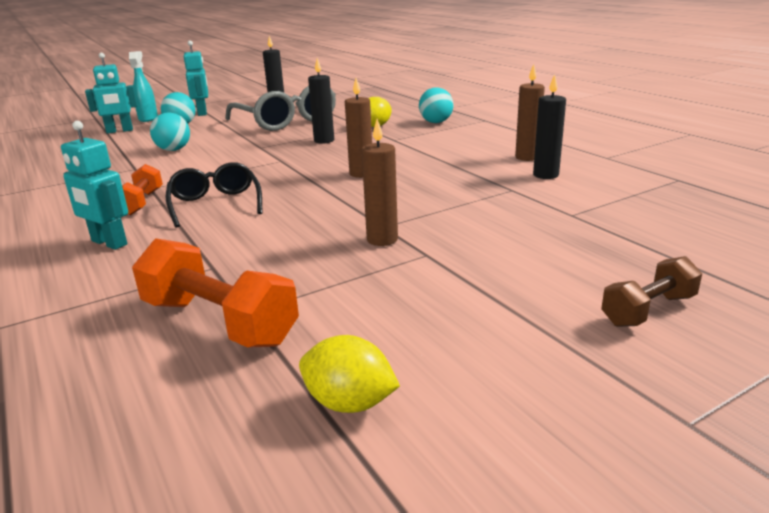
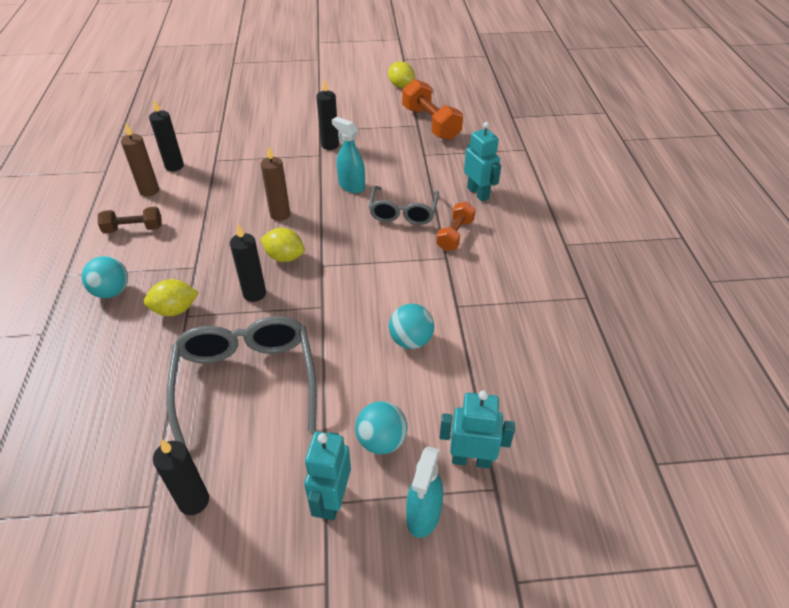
camera: 155 degrees left, 20 degrees up
(215, 204) = (403, 213): black glasses -> grey glasses
(302, 209) = (351, 186): none -> turquoise spray bottle
(321, 157) = (285, 257): none -> yellow lemon
(382, 239) = (330, 145): brown candle -> black candle
(648, 310) = (276, 83): brown dumbbell -> brown dumbbell (133, 229)

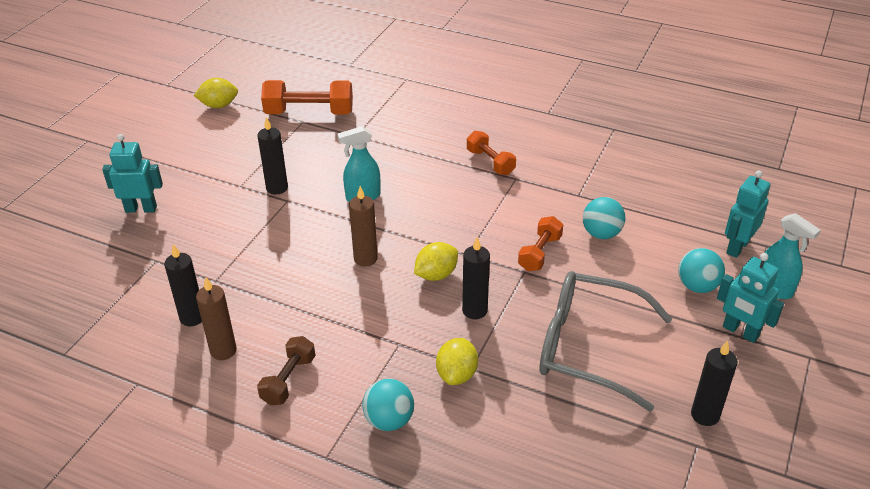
camera: 60 degrees left, 5 degrees down
(353, 308) = (540, 253): none -> orange dumbbell
(403, 213) = (434, 179): grey glasses -> none
(478, 193) = (444, 128): turquoise robot -> turquoise robot (141, 209)

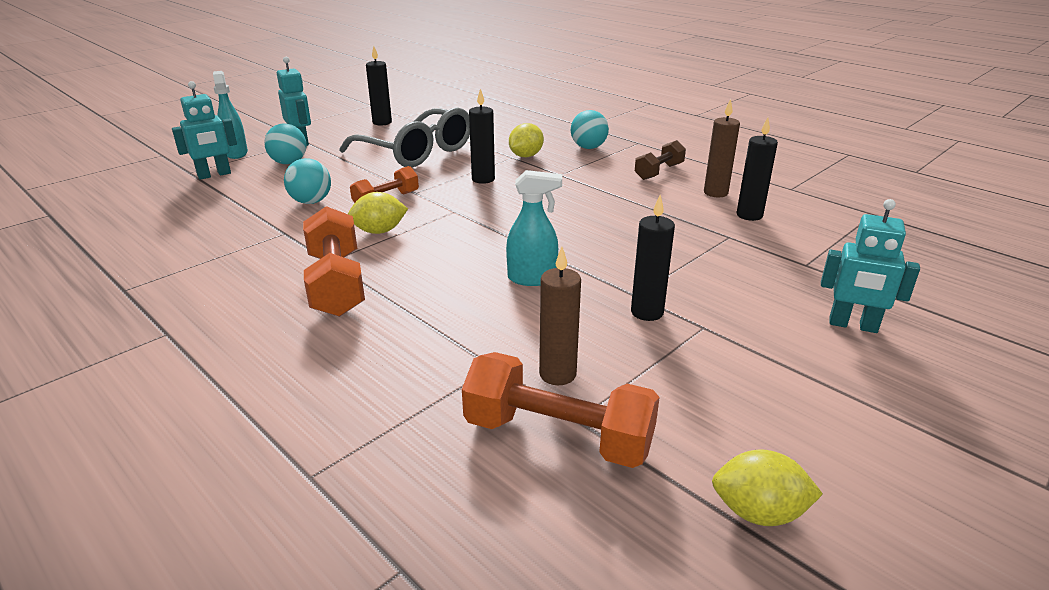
camera: 160 degrees left, 10 degrees down
(365, 258) = (560, 225): brown candle -> brown candle (557, 374)
(436, 275) = (498, 203): yellow lemon -> yellow lemon (379, 231)
(490, 162) = (336, 284): orange dumbbell -> orange dumbbell, size x1.64

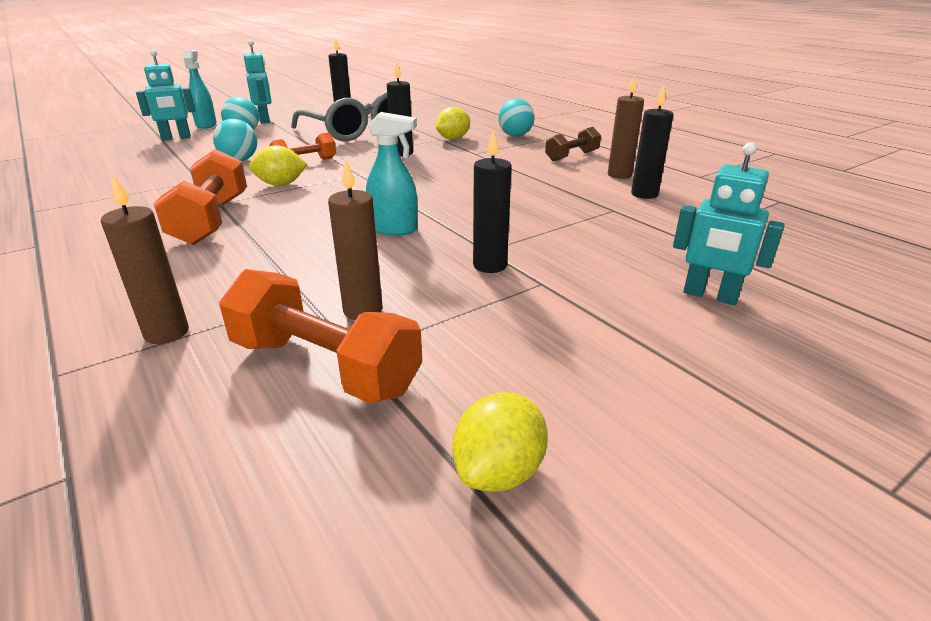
camera: 10 degrees right, 0 degrees up
(386, 419) = (167, 333): none -> brown candle
(758, 512) = (499, 471): yellow lemon -> yellow lemon turned 75 degrees counterclockwise

